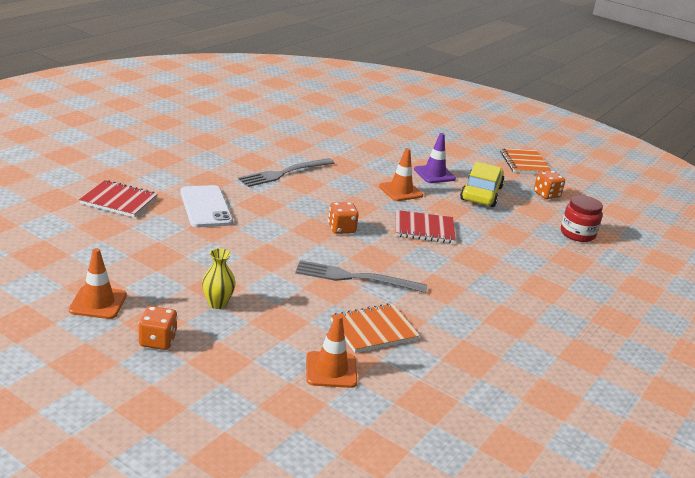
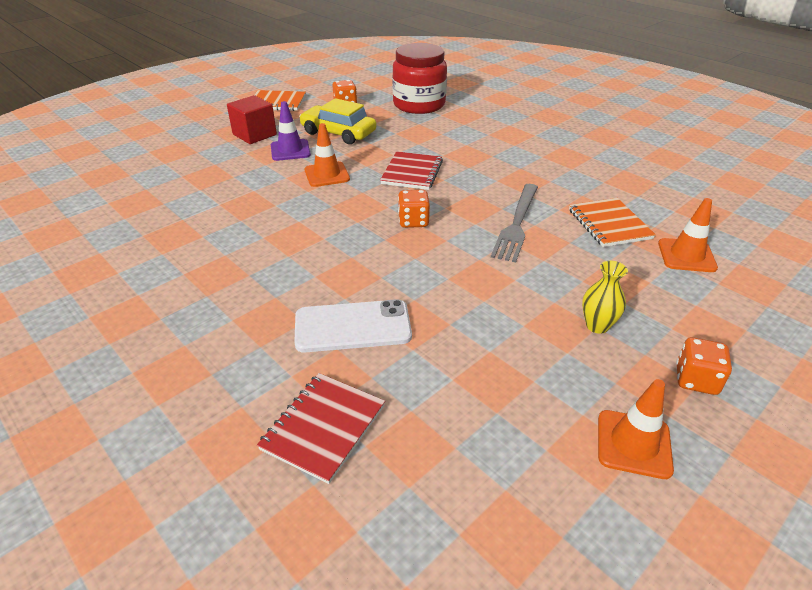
camera: 75 degrees left, 10 degrees up
(284, 173) = (262, 249): grey fork -> none
(453, 158) = (254, 134): none -> red cube
(577, 234) = (419, 105): red jar -> red jar, size x1.65

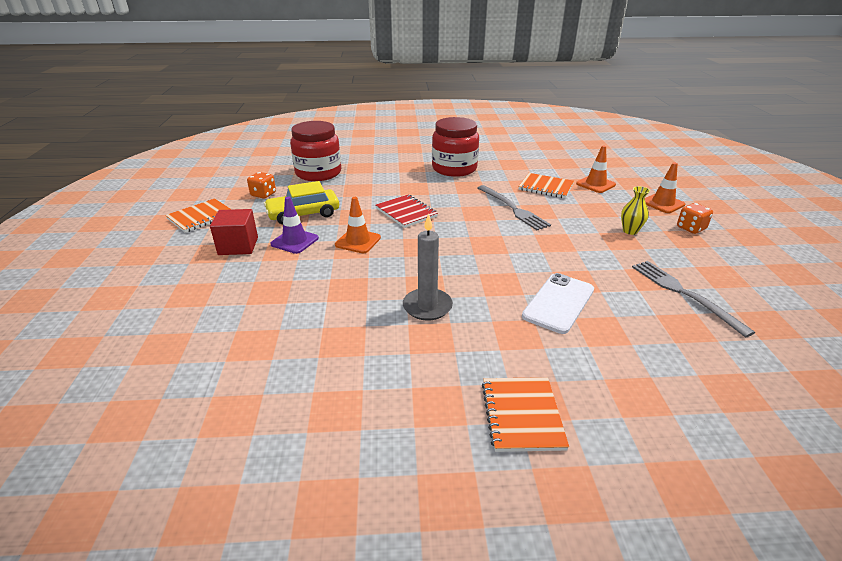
camera: 50 degrees left, 5 degrees down
(142, 370) = (522, 415): none -> orange notebook
(261, 252) = (427, 306): none -> grey candle
(323, 427) = (649, 351): red notebook -> none
(413, 221) = (466, 236): orange dice -> none
(491, 423) = (684, 294): none -> grey fork
(549, 156) = (454, 168): none -> red jar
(633, 444) = (724, 263): orange traffic cone -> orange traffic cone (662, 203)

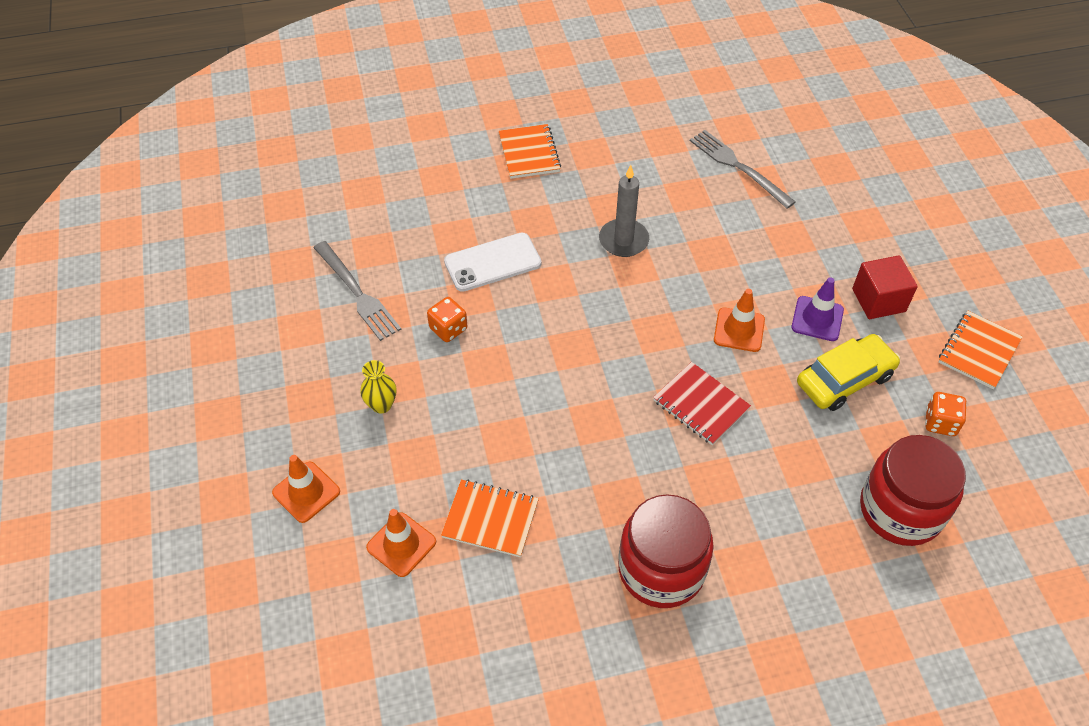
camera: 170 degrees right, 20 degrees up
(512, 208) = (545, 440): grey fork -> grey fork (738, 167)
(558, 303) = (492, 262): white phone -> white phone turned 45 degrees clockwise
(691, 228) = (293, 424): orange dice -> orange dice (448, 329)

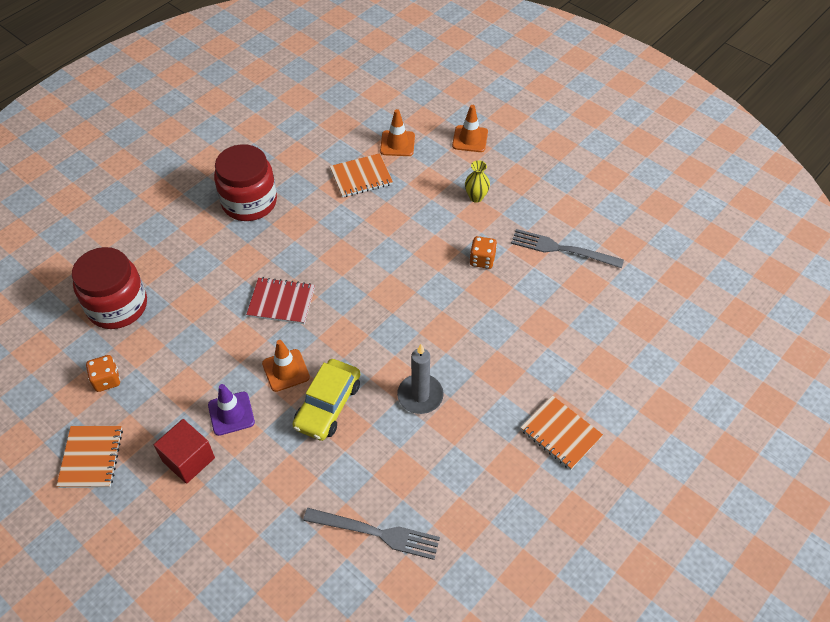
camera: 145 degrees right, 0 degrees up
(492, 262) = (498, 321): white phone -> none
(845, 379) = (189, 375): yellow car -> yellow car (328, 405)

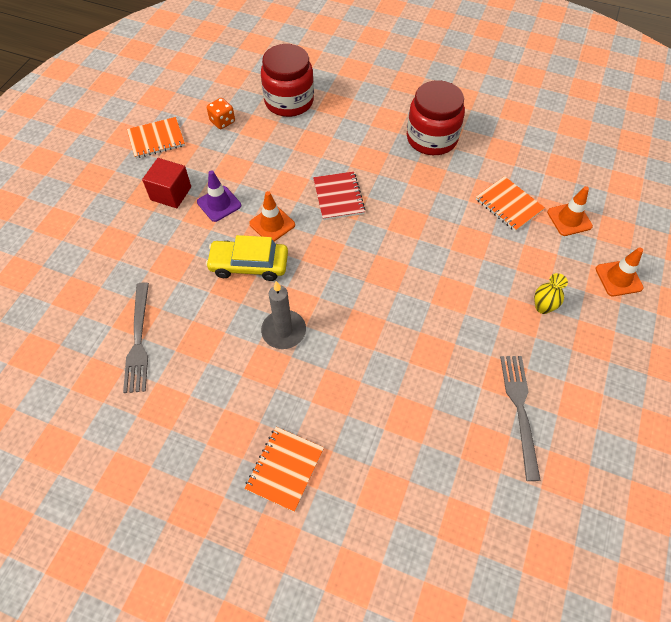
camera: 70 degrees right, 5 degrees up
(482, 260) = (464, 336): orange dice -> none

